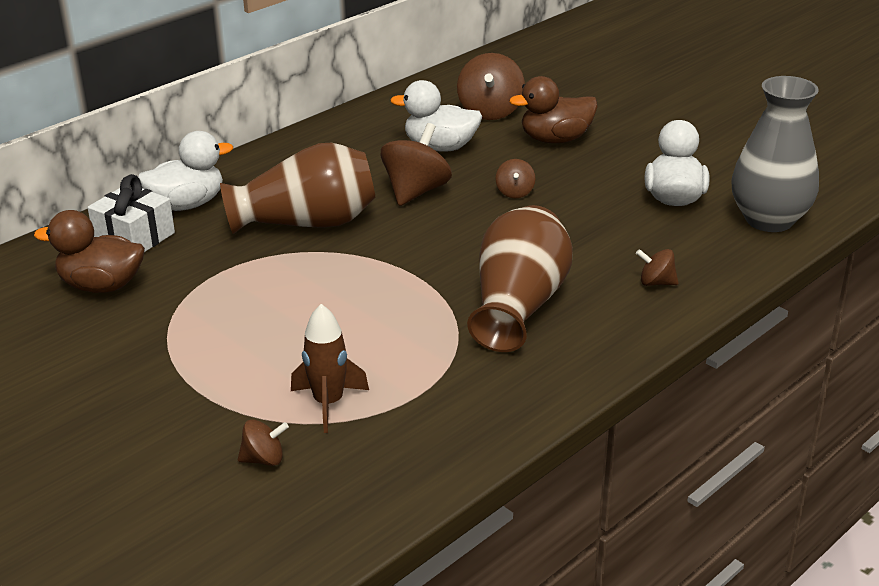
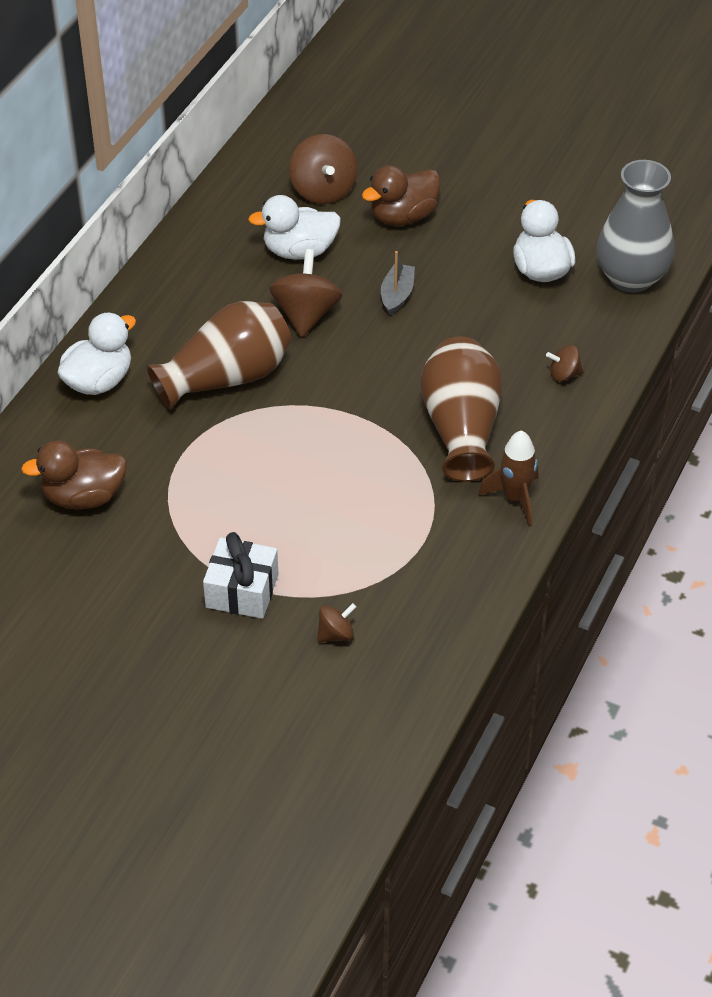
camera: 20 degrees left, 15 degrees up
(134, 237) = (75, 433): white gift -> white gift (242, 591)
(328, 403) = (357, 568): brown rocket -> brown rocket (515, 498)
(515, 192) = (397, 295): brown spinning top -> grey boat

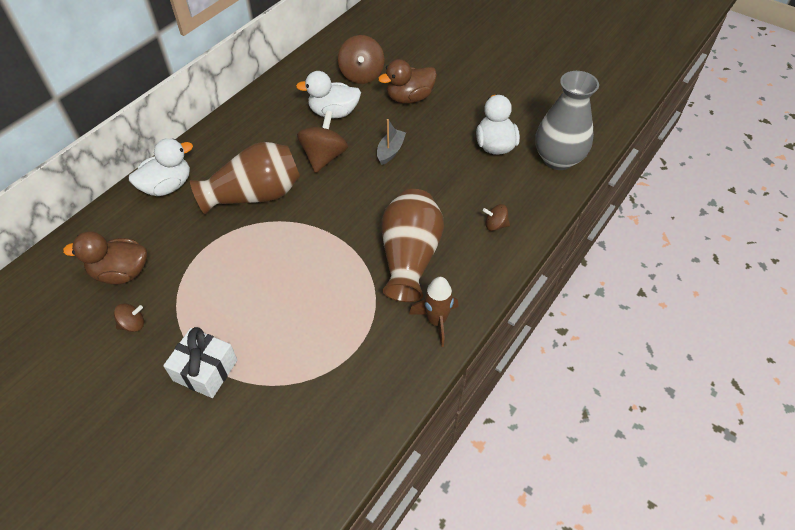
camera: 10 degrees right, 5 degrees up
(336, 634) = (264, 422): brown spinning top -> brown spinning top (133, 324)

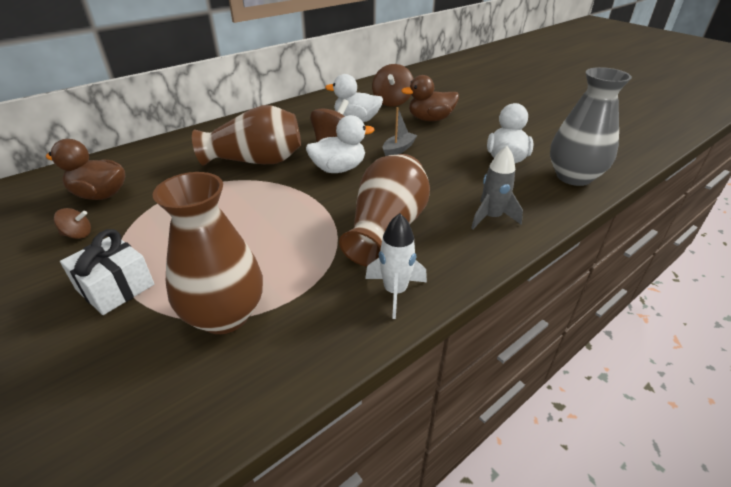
camera: 15 degrees right, 15 degrees down
(167, 186) = (185, 145): white duck -> white duck (338, 169)
(311, 374) = (225, 315): none -> brown vase
(436, 321) = (395, 292): brown rocket -> white rocket
(495, 225) = (491, 217): brown spinning top -> grey rocket

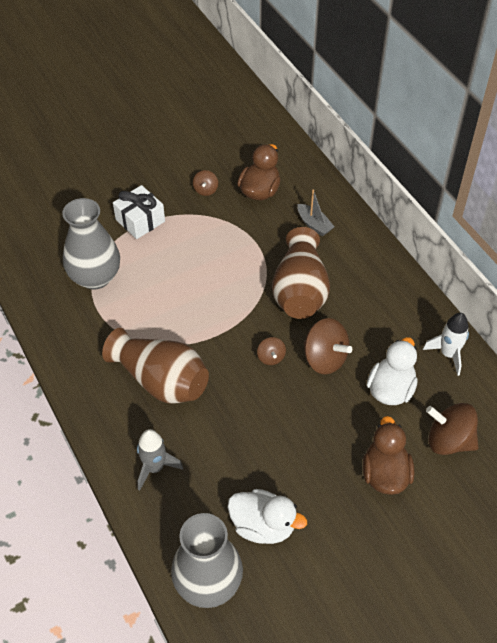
camera: 100 degrees right, 15 degrees up
(225, 315) = (95, 277): brown vase -> grey vase
(338, 169) = (271, 357): white duck -> brown spinning top
(395, 292) = (85, 372): white rocket -> white rocket (448, 354)
(398, 149) = (305, 419): grey boat -> grey boat (314, 224)

